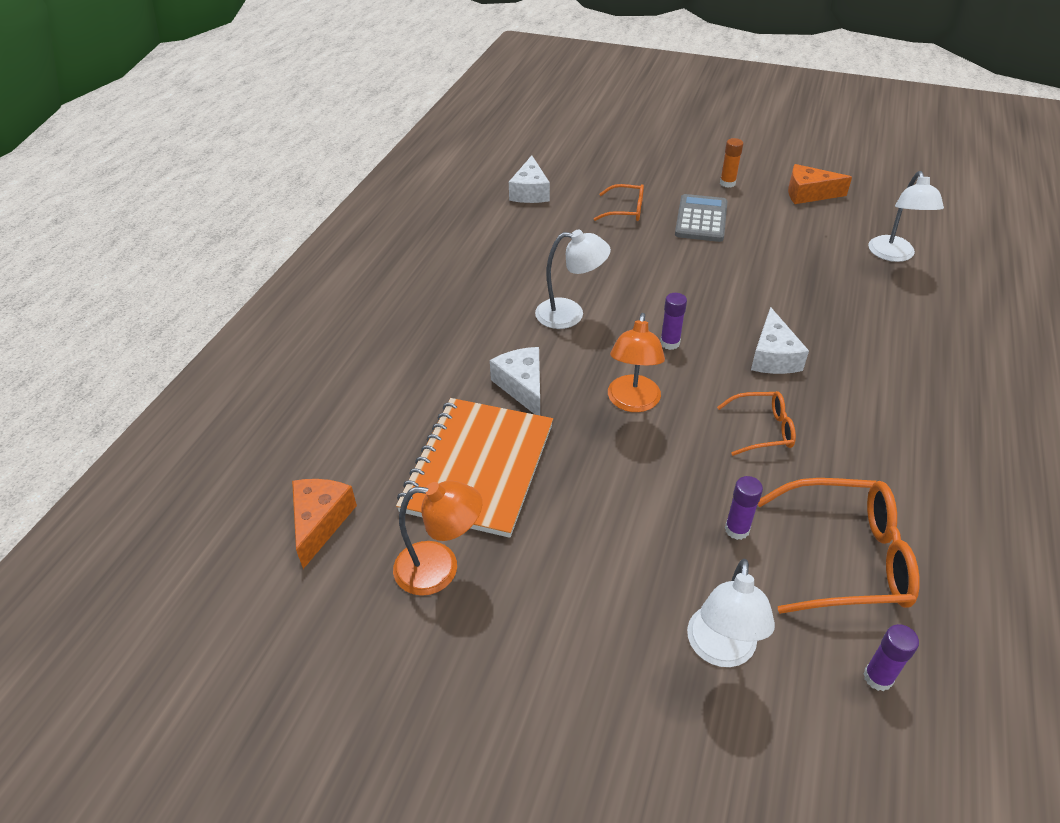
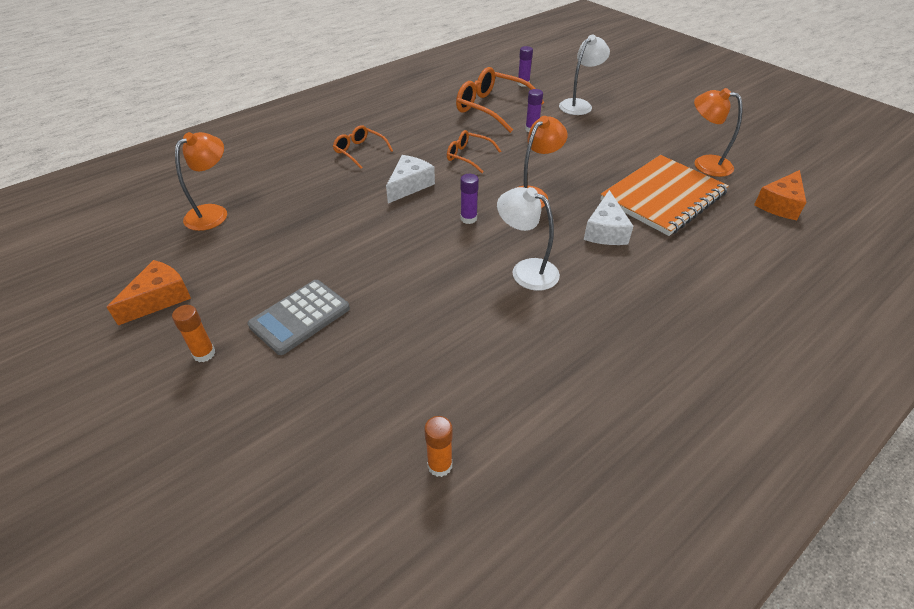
camera: 150 degrees left, 0 degrees up
(530, 192) = (440, 465): white cheese -> orange glue stick
(625, 210) = (358, 368): orange glasses -> orange glasses (359, 151)
(808, 194) = (159, 299): orange cheese -> orange cheese turned 90 degrees counterclockwise
(893, 255) = (213, 213): white lamp -> orange lamp

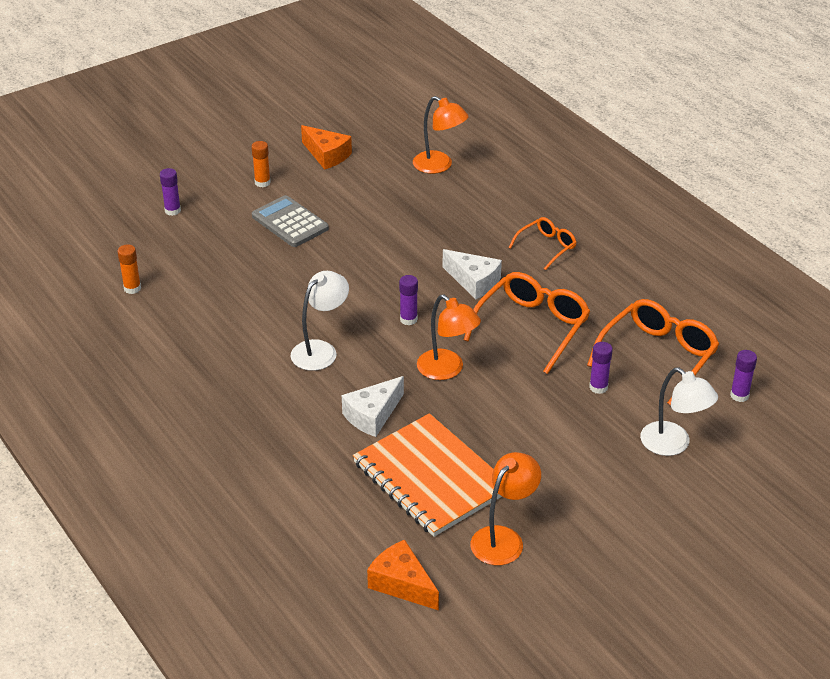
camera: 95 degrees right, 5 degrees down
(251, 449) = (172, 211): none -> purple glue stick
(468, 156) = (532, 327): orange glasses -> orange glasses, size x1.76
(605, 231) = (372, 415): white cheese -> white cheese turned 60 degrees counterclockwise

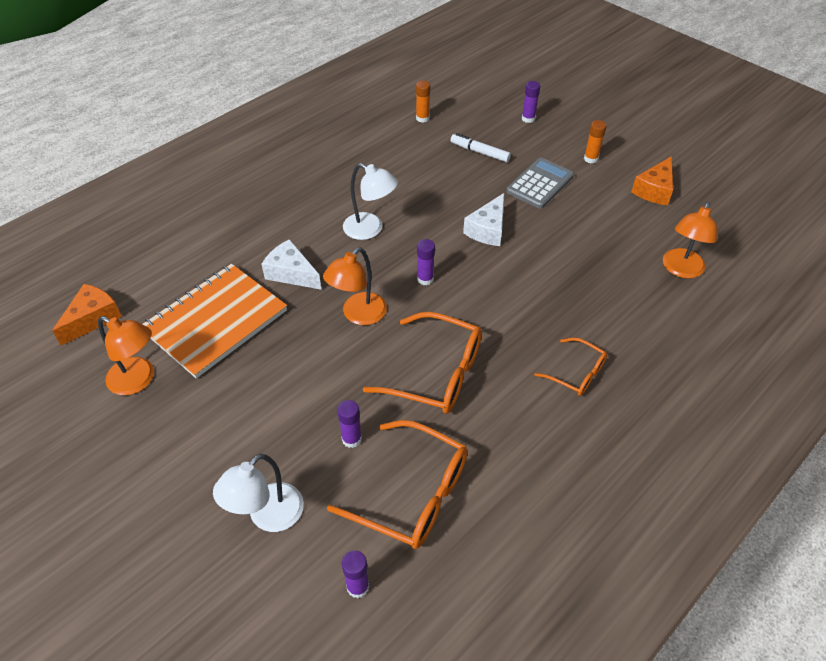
camera: 80 degrees right, 10 degrees up
(218, 254) = (480, 152): none -> white marker
(474, 281) = (496, 319): white cheese -> white cheese (488, 229)

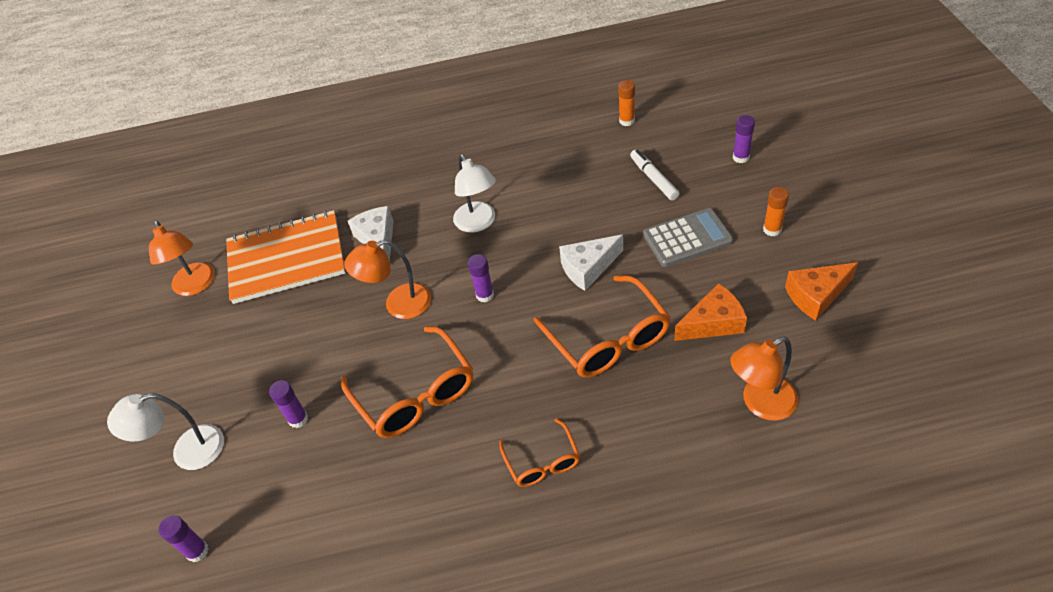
camera: 40 degrees right, 0 degrees up
(93, 318) = (208, 217): orange cheese -> orange cheese (713, 323)
(412, 494) = (302, 497): orange glasses -> orange glasses (608, 339)

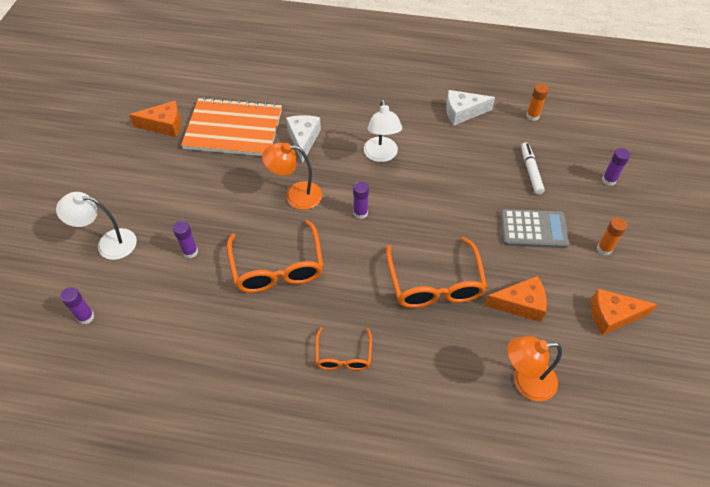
camera: 15 degrees right, 5 degrees up
(196, 286) = (164, 125): orange lamp -> orange cheese
(588, 268) = (446, 223): white cheese -> white cheese (462, 112)

